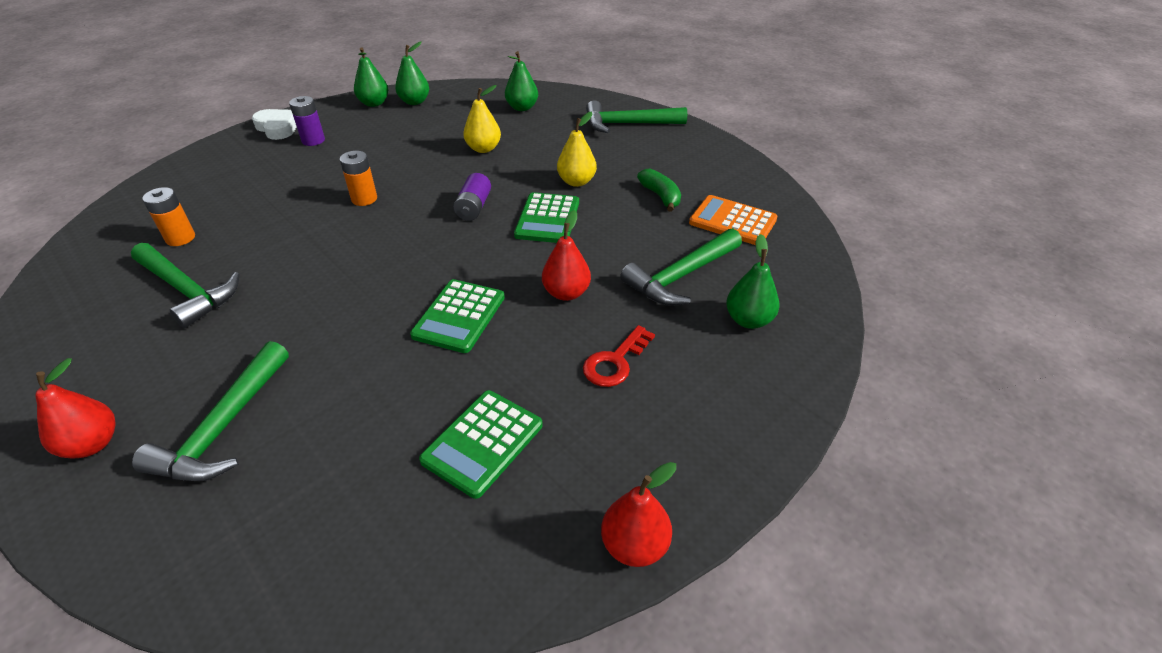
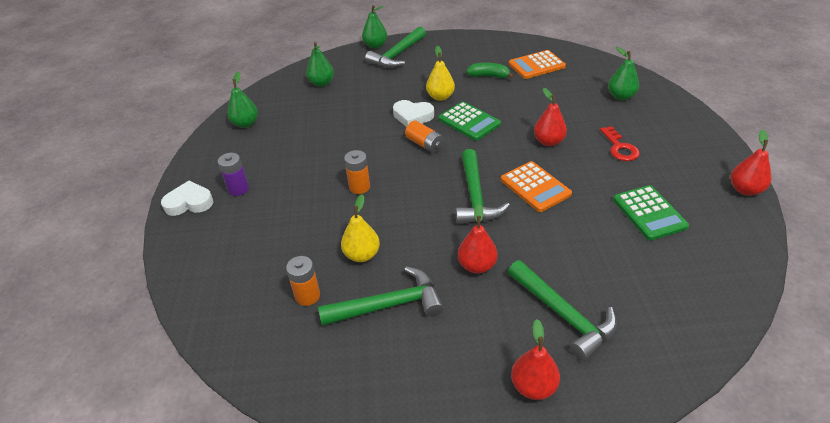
camera: 50 degrees left, 0 degrees up
(280, 325) = (477, 265): none -> red pear
(374, 103) = (219, 143): green pear -> green pear (375, 45)
(459, 316) = (535, 187): green calculator -> orange calculator
(473, 207) = (425, 144): purple battery -> orange battery
(483, 149) = (356, 116): yellow pear -> yellow pear (362, 255)
(519, 180) = (413, 116): none -> white heart
(681, 276) = (568, 100): green hammer -> green hammer (475, 196)

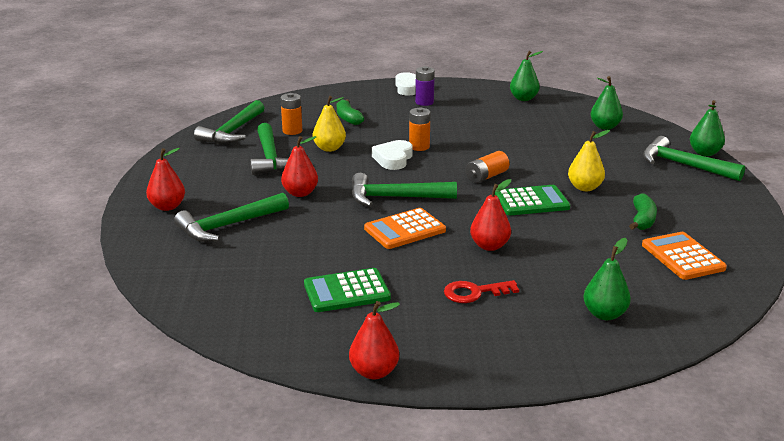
camera: 90 degrees right, 15 degrees down
(275, 247) = (348, 118): none -> green banana
(302, 361) = (233, 131): none -> green hammer
(413, 116) = (541, 171): white heart -> white heart (393, 159)
(469, 122) = (531, 201): green calculator -> green calculator turned 150 degrees counterclockwise

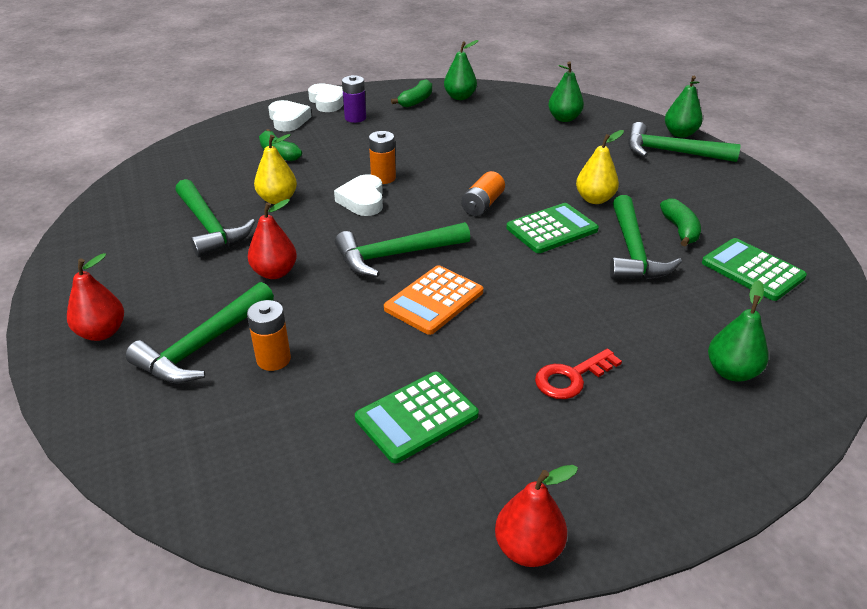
camera: 20 degrees left, 10 degrees up
(233, 131) = (141, 196): green hammer -> green hammer (632, 251)
(292, 131) = (218, 182): orange battery -> orange battery (273, 359)
(370, 96) = (288, 120): none -> white heart
(483, 96) = (416, 101): none -> green banana
(489, 246) = (545, 302): red pear -> none
(682, 257) = (752, 270): orange calculator -> green calculator

